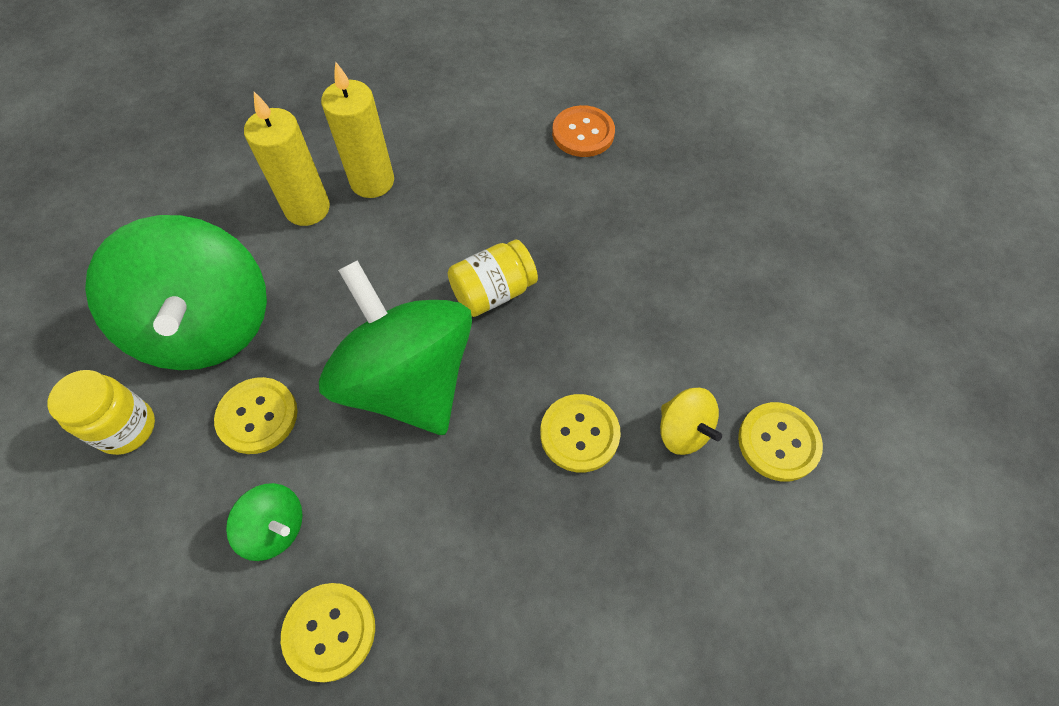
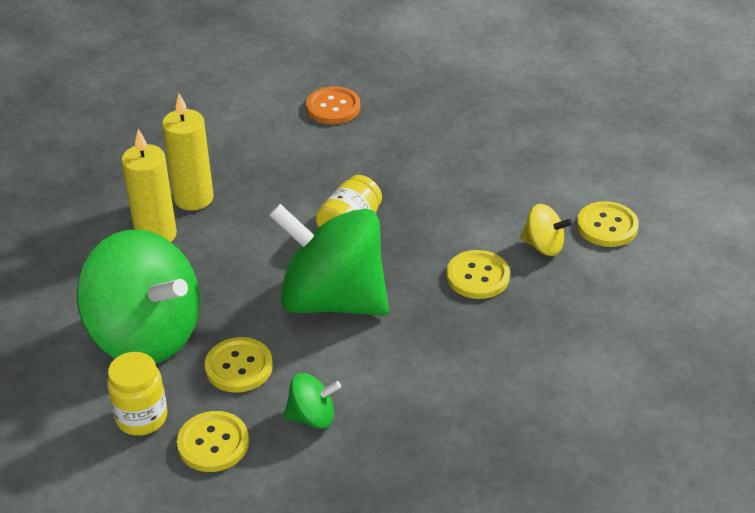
camera: 30 degrees left, 20 degrees down
(329, 631) = (401, 447): yellow button -> yellow button (213, 443)

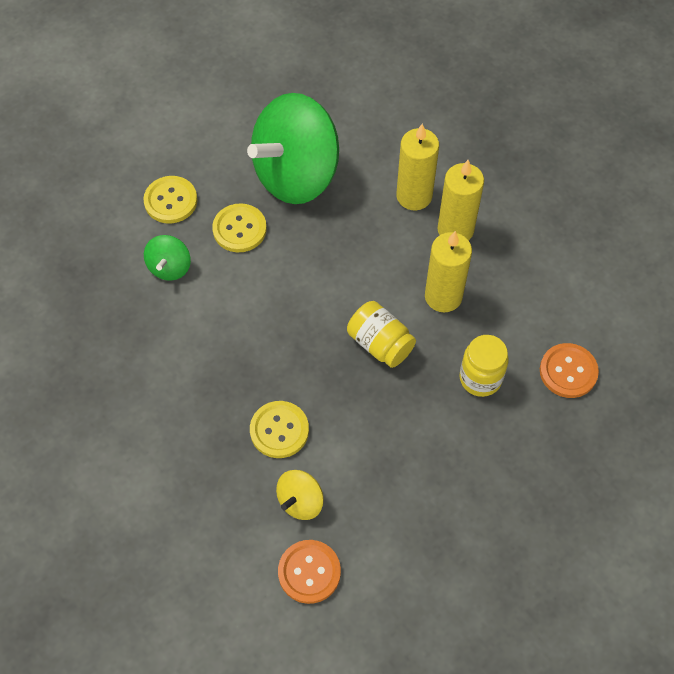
camera: 105 degrees right, 20 degrees up
(141, 417) = (213, 162): yellow jar -> yellow jar (480, 378)
(278, 193) = (443, 296): none -> yellow candle
(333, 299) = (290, 309): green spinning top -> none
(607, 226) = (309, 572): yellow button -> orange button

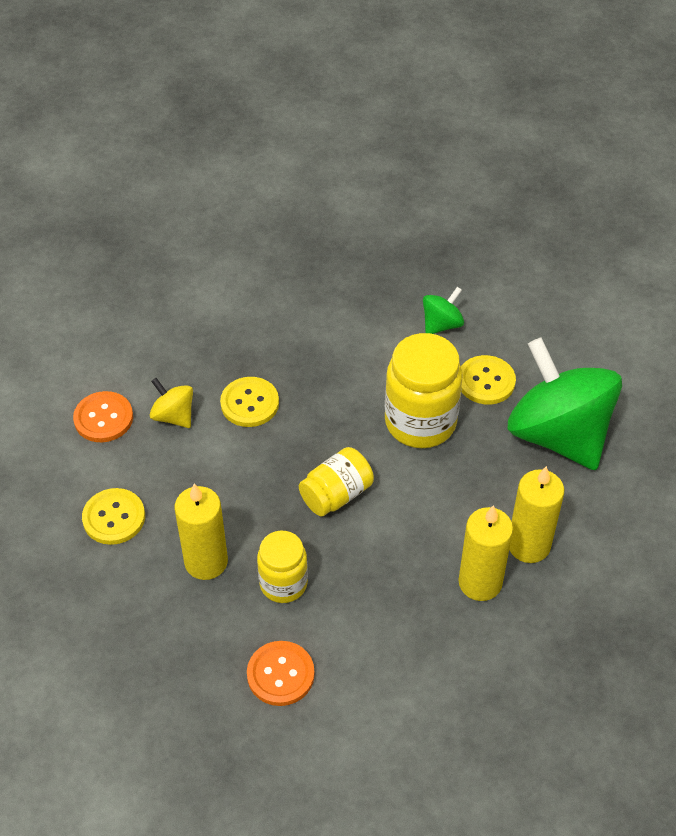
camera: 95 degrees right, 10 degrees down
(170, 267) = (441, 324): green spinning top -> green spinning top turned 120 degrees clockwise
(171, 201) = (523, 326): yellow button -> yellow button (114, 518)
(291, 280) = (420, 422): none -> yellow jar
(443, 296) = (390, 560): yellow candle -> yellow candle (206, 562)

